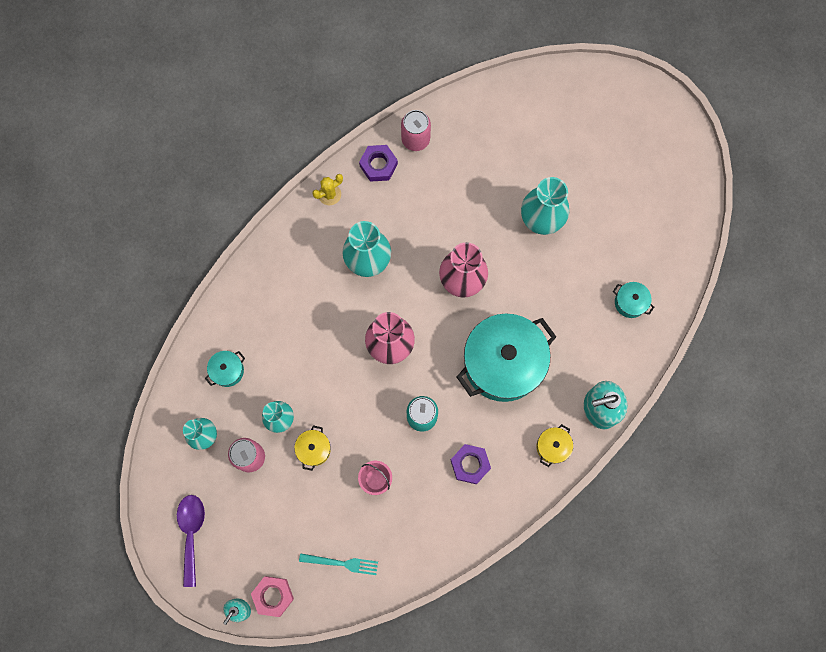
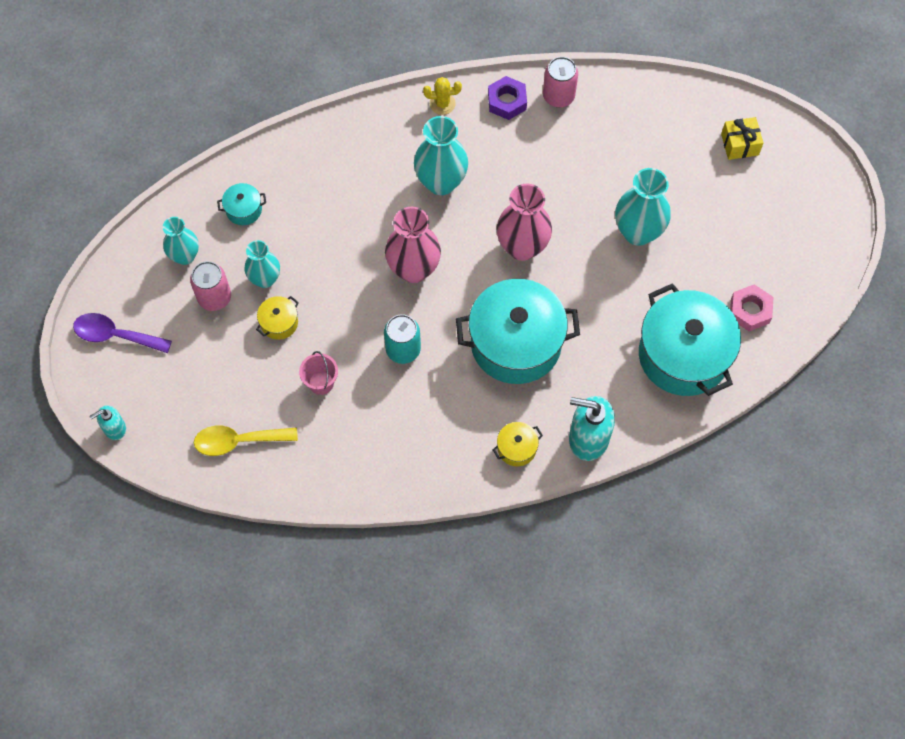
camera: 30 degrees right, 10 degrees down
(191, 533) = (115, 335): purple spoon -> purple spoon turned 105 degrees counterclockwise
(273, 596) = (154, 434): pink nut -> pink nut (750, 310)
(342, 563) = (238, 441): turquoise fork -> yellow spoon
(470, 464) = (422, 419): purple nut -> none
(574, 106) = (739, 144): none -> yellow gift
(630, 302) = (683, 355): turquoise pot -> turquoise pot, size x2.40

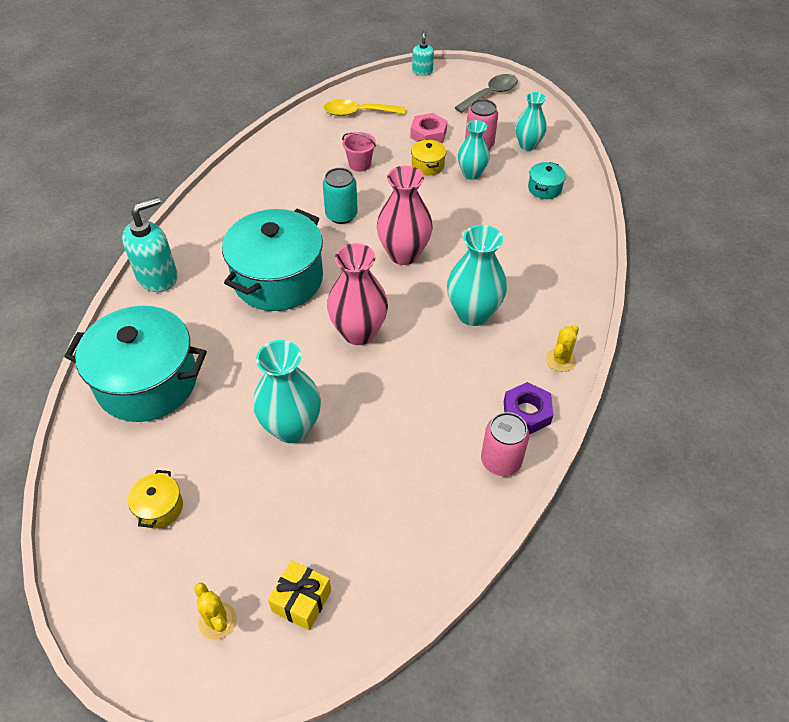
camera: 125 degrees right, 15 degrees down
(115, 335) = (490, 94): purple spoon -> grey spoon
(238, 441) = (358, 113): yellow spoon -> yellow spoon turned 120 degrees counterclockwise
(516, 448) = (199, 234): yellow pot -> yellow pot (159, 508)
(750, 310) = (126, 464): pink nut -> pink nut (428, 134)
(788, 178) = (217, 620): none -> yellow cactus

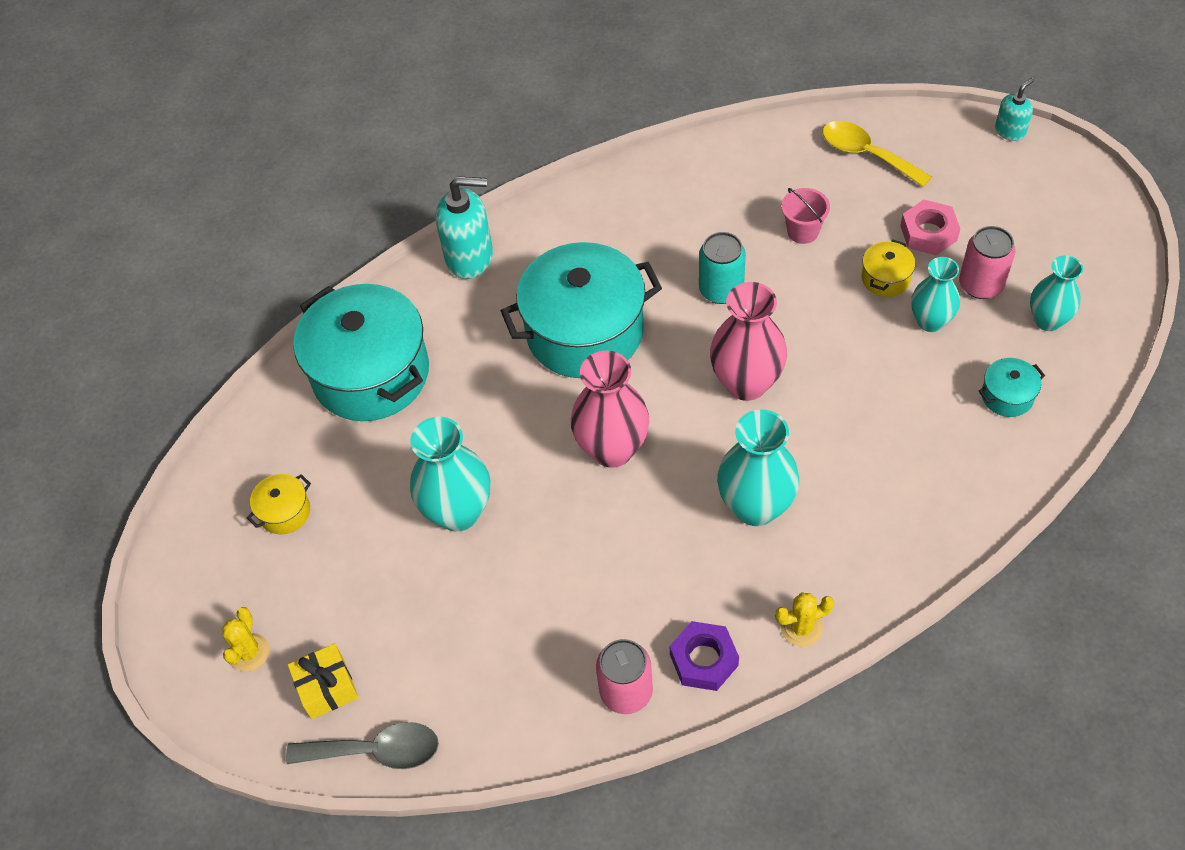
camera: 45 degrees right, 5 degrees up
(490, 94) = (1072, 215): grey spoon -> grey spoon (376, 751)

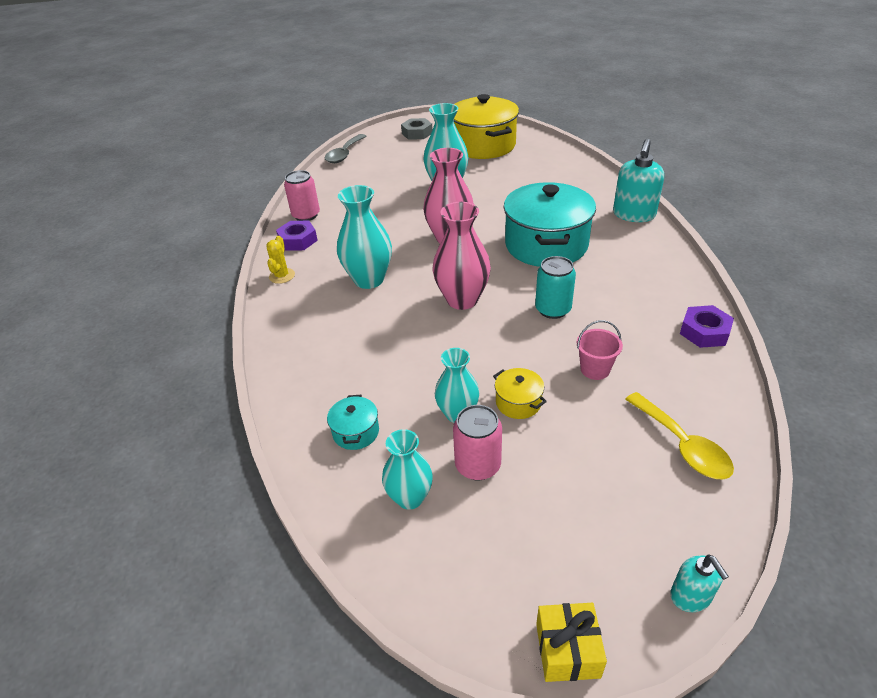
camera: 110 degrees right, 15 degrees down
(249, 652) = (417, 133): yellow cactus -> grey nut
(285, 512) = (483, 145): yellow pot -> yellow pot, size x2.40
(327, 688) = (384, 147): yellow gift -> yellow gift (567, 650)
(371, 374) = (556, 174): turquoise pot -> none
(696, 159) = (704, 332): none -> purple nut
(866, 154) = (682, 445): yellow spoon -> yellow spoon turned 90 degrees clockwise
(928, 233) = (558, 452): pink nut -> none

